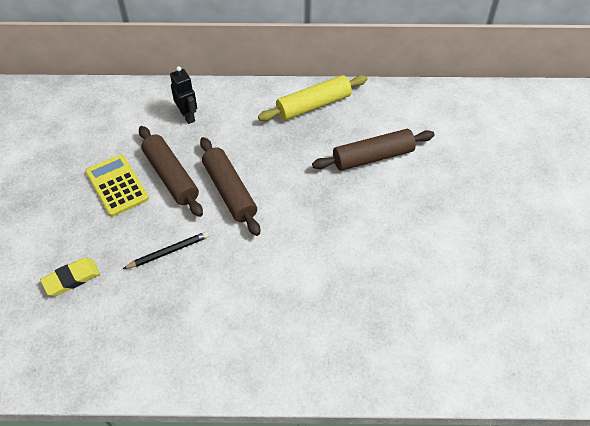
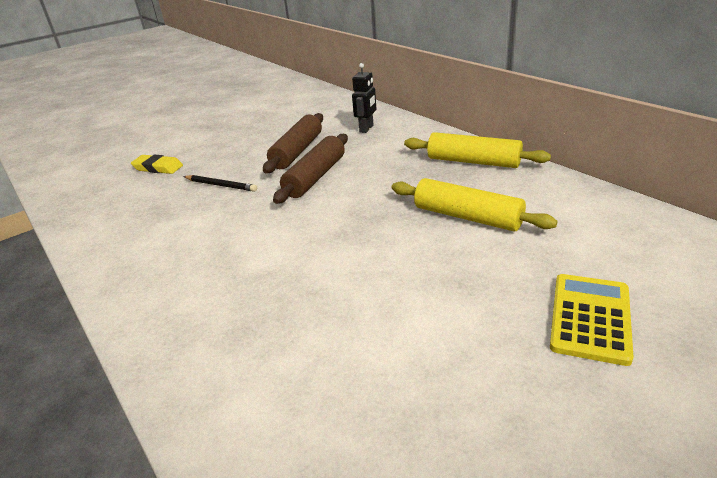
camera: 55 degrees right, 20 degrees down
(117, 185) = (262, 141): yellow calculator -> yellow calculator (590, 318)
(372, 157) = (467, 217): brown rolling pin -> yellow rolling pin

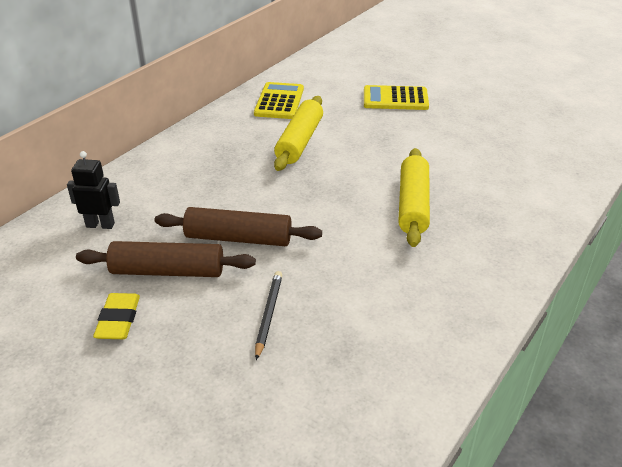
camera: 110 degrees left, 5 degrees up
(158, 168) = (221, 417): yellow eraser -> yellow eraser (118, 320)
(473, 161) = (198, 145): yellow rolling pin -> yellow rolling pin (412, 205)
(574, 210) = (279, 101): none -> yellow calculator

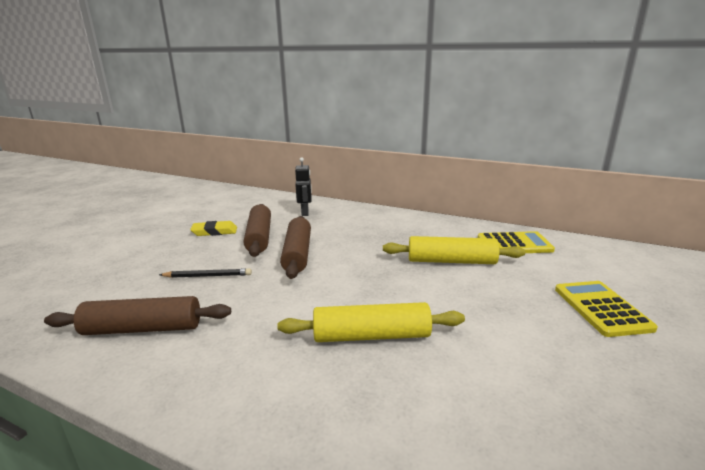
camera: 80 degrees right, 15 degrees down
(377, 357) = (143, 329): none -> brown rolling pin

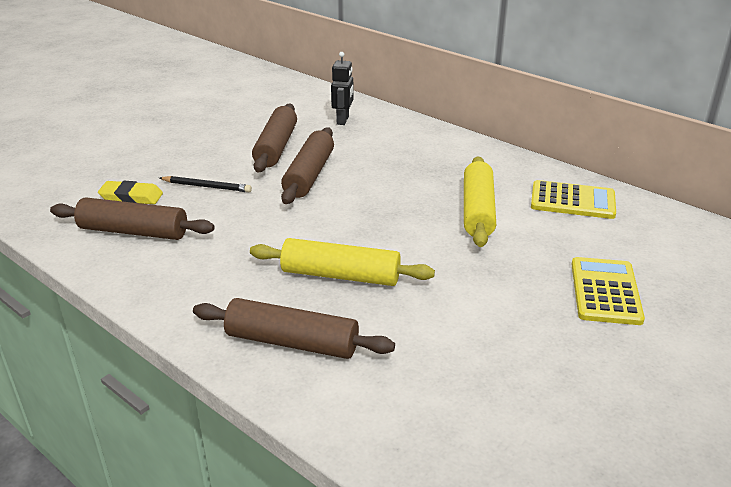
camera: 15 degrees right, 10 degrees up
(214, 232) = (230, 132): yellow eraser -> yellow eraser (131, 197)
(360, 420) = (292, 342): none -> brown rolling pin
(451, 261) = (478, 210): yellow rolling pin -> yellow rolling pin turned 75 degrees clockwise

